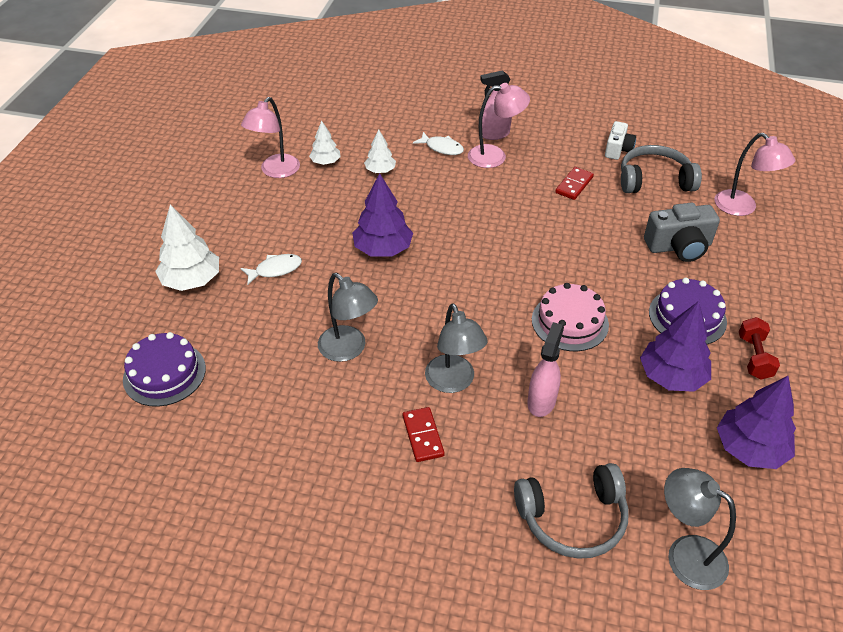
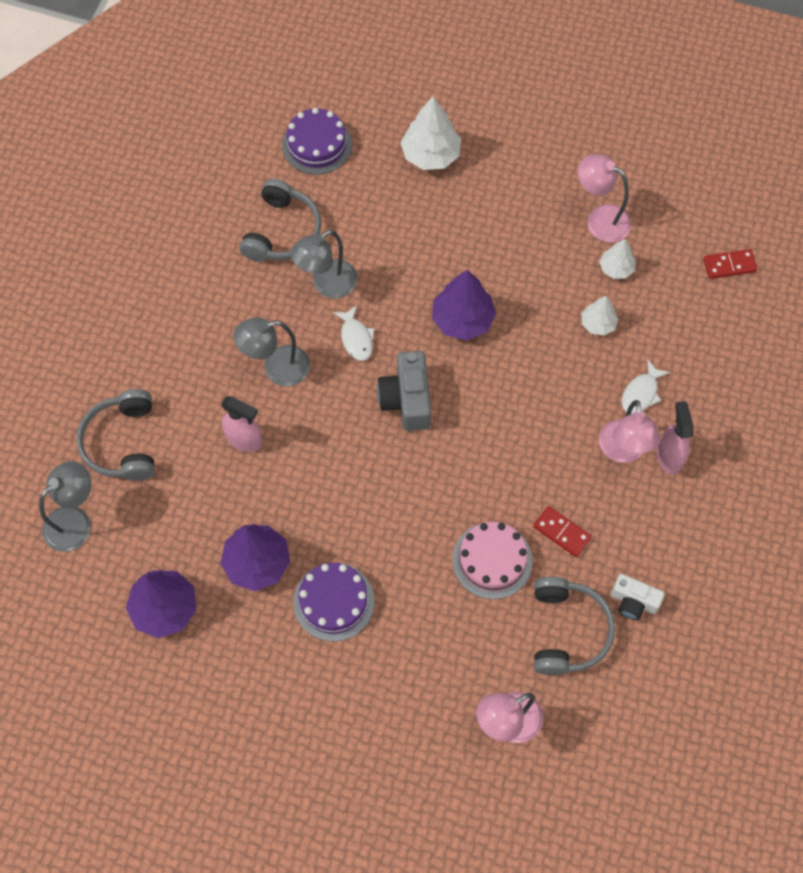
camera: 95 degrees right, 20 degrees up
(275, 270) = (439, 223): white fish -> white fish (356, 338)
(281, 394) = (282, 232): none -> grey headphones
(422, 436) = (221, 338): red domino -> red domino (729, 265)
(570, 322) = (339, 483): pink cake -> pink cake (492, 560)
(679, 247) = (442, 625): grey camera -> grey camera (407, 400)
(754, 357) = (271, 651): red dumbbell -> none

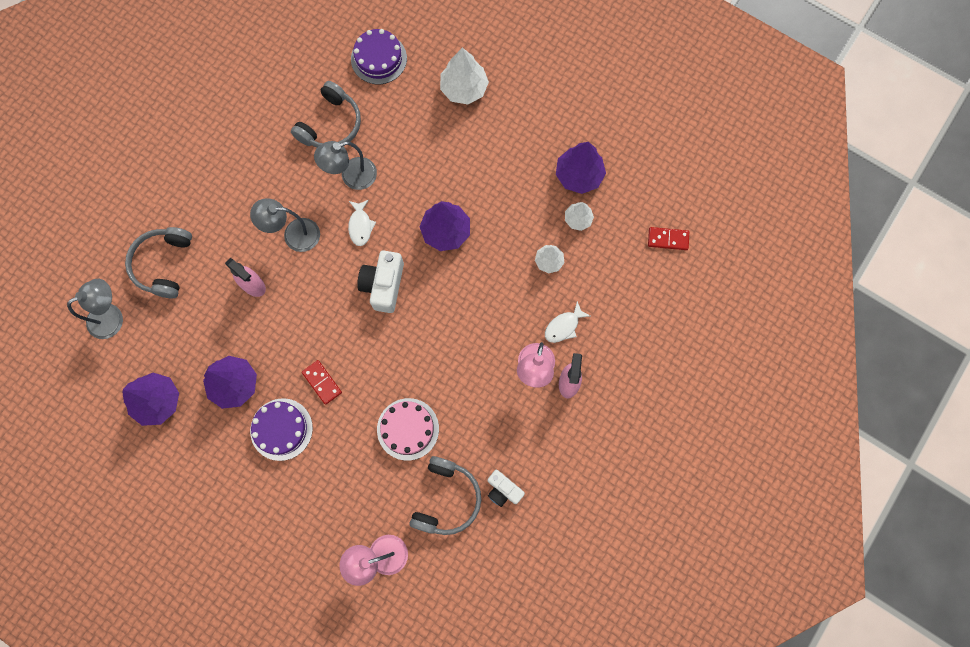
camera: 15 degrees right, 10 degrees up
(407, 400) = (383, 285): grey camera -> white camera
(562, 532) = (467, 421): red domino -> red domino (322, 382)
(600, 219) = (578, 175): pink lamp -> purple tree

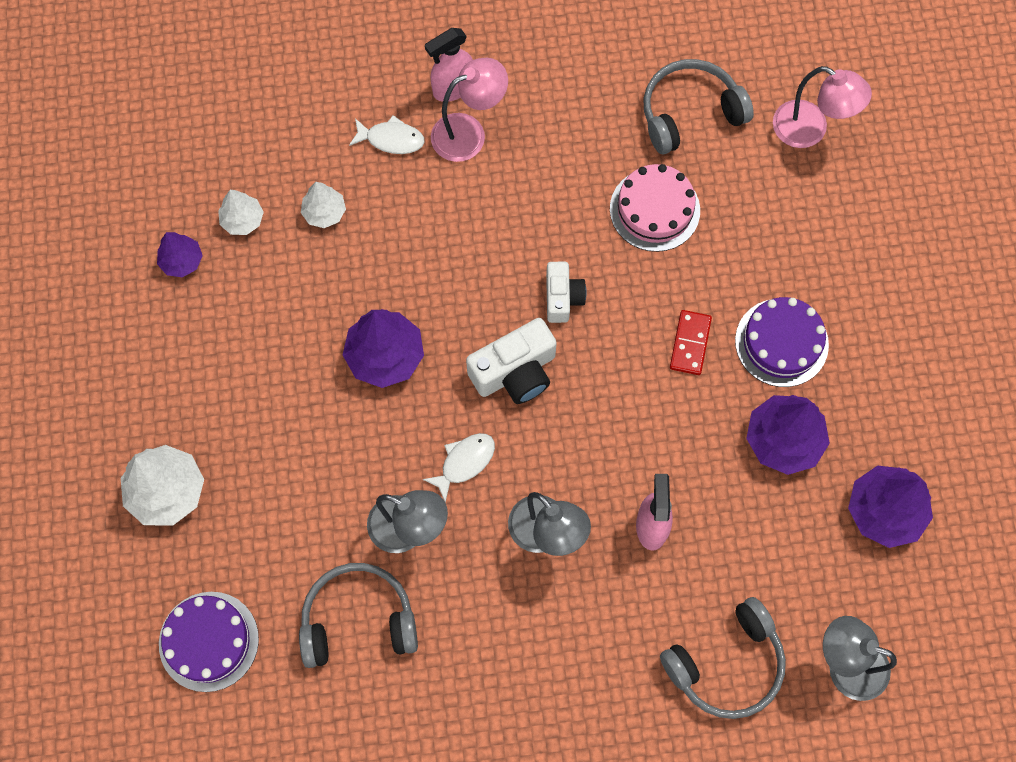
camera: 130 degrees left, 5 degrees down
(503, 490) = (628, 66): white camera -> white camera (562, 297)
(578, 175) = (182, 261): purple tree -> purple tree, size x0.58
(668, 239) = (187, 107): red domino -> none

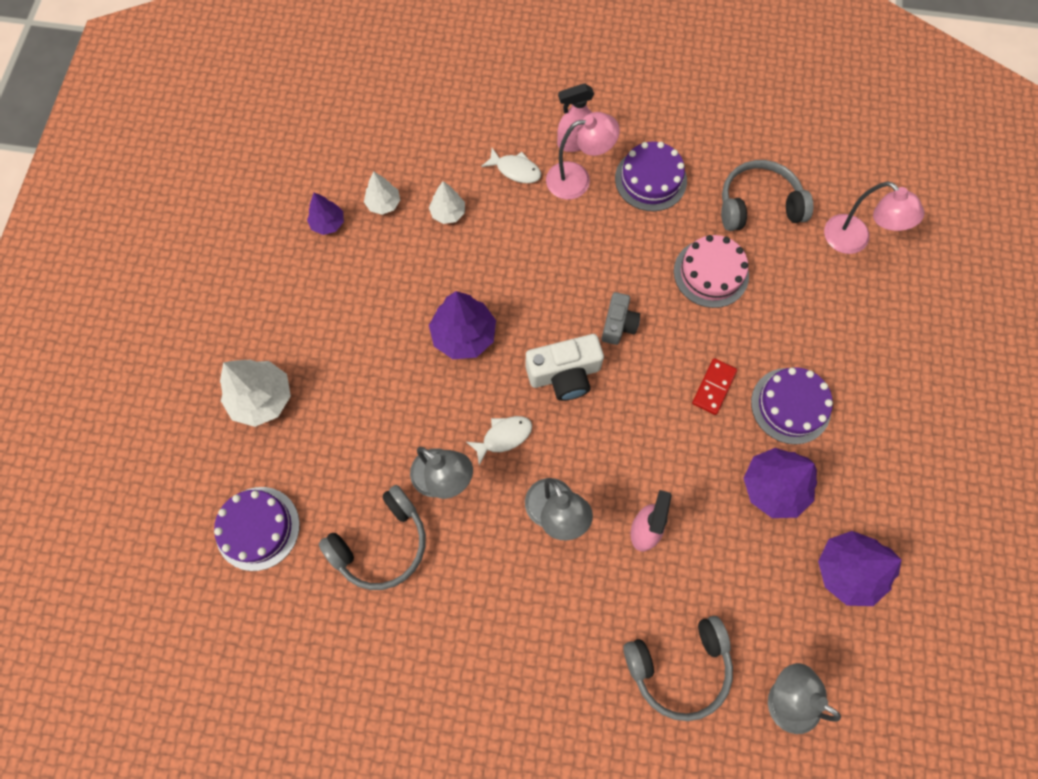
camera: 15 degrees right, 0 degrees up
(358, 620) = (381, 543): grey headphones -> grey headphones turned 135 degrees clockwise
(556, 112) = (650, 179): none -> purple cake
(562, 297) = (618, 324): white camera -> grey camera

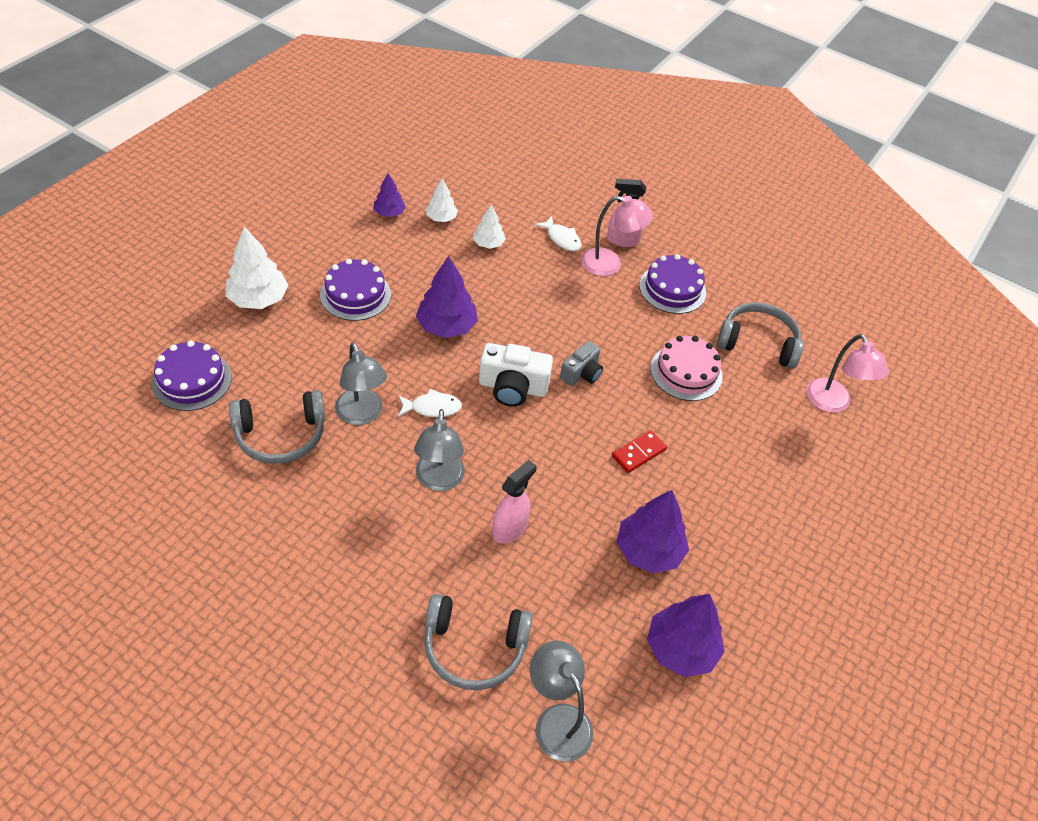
camera: 20 degrees right, 20 degrees down
(790, 405) = (702, 497): purple cake -> purple cake (355, 294)

